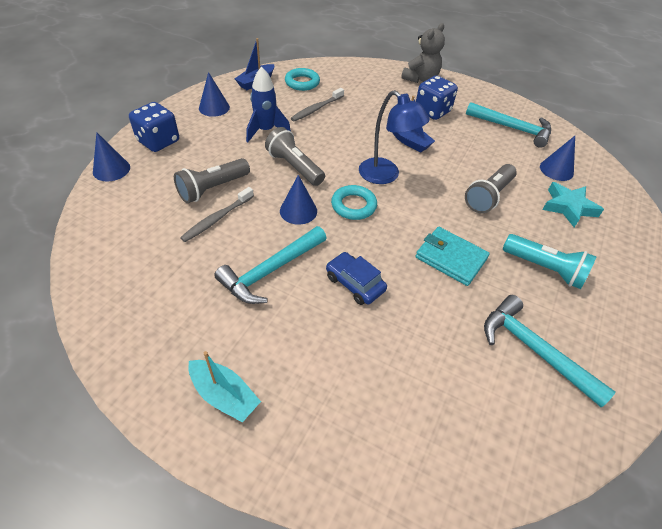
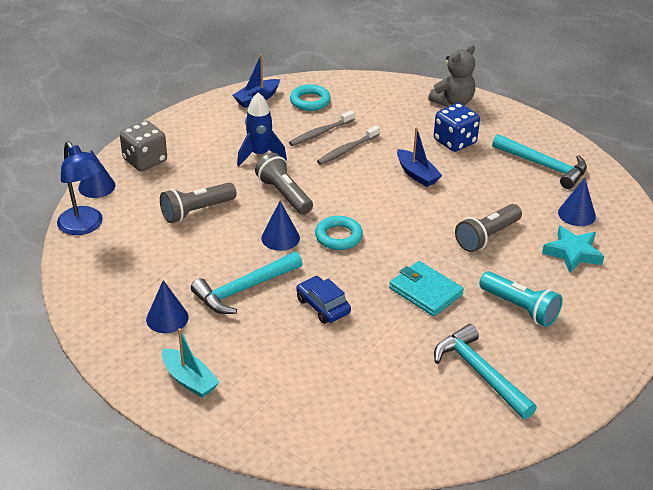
camera: 10 degrees right, 10 degrees down
(158, 141) = (145, 160): blue dice -> grey dice
(214, 107) = (206, 126): blue cone -> blue cone (167, 318)
(217, 219) = (198, 240): grey toothbrush -> grey toothbrush (347, 150)
(385, 176) = (380, 209): blue lamp -> blue lamp (85, 226)

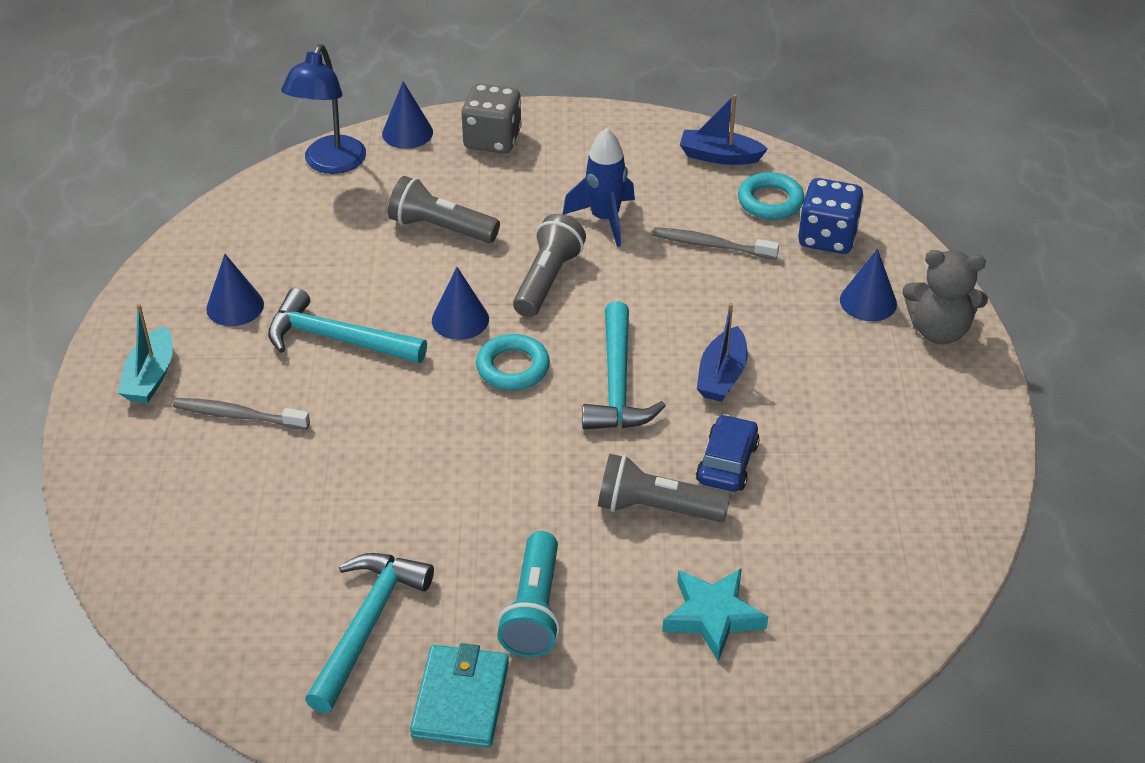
camera: 55 degrees right, 5 degrees up
(323, 306) = (367, 419): blue car -> blue car (727, 463)
(347, 150) = (702, 286): grey toothbrush -> grey toothbrush (238, 415)
(425, 291) = (481, 499): turquoise wallet -> turquoise wallet (461, 700)
(454, 142) = (841, 377): blue dice -> blue dice (827, 237)
(543, 166) = (892, 496): turquoise hammer -> turquoise hammer (617, 383)
(576, 214) = (812, 582): blue cone -> blue cone (868, 301)

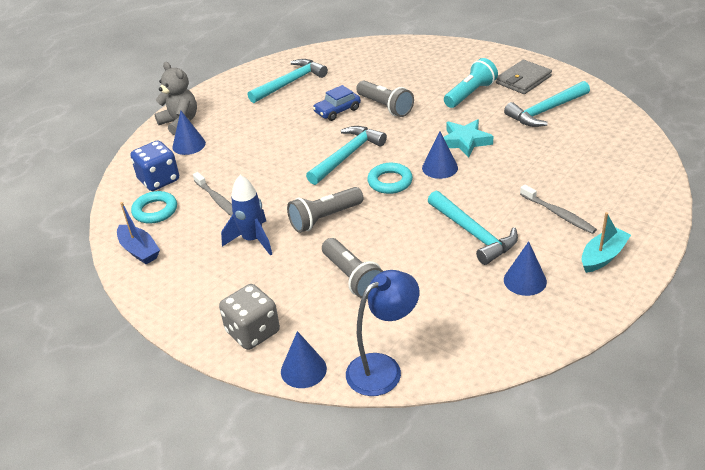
camera: 140 degrees left, 5 degrees down
(460, 319) = (394, 216): blue cone -> blue cone (440, 167)
(461, 700) = (523, 80): turquoise wallet -> grey wallet
(713, 616) = (402, 71): turquoise star -> turquoise star (465, 141)
(722, 375) = (296, 141): blue boat -> none
(881, 489) = (290, 83): none -> turquoise hammer

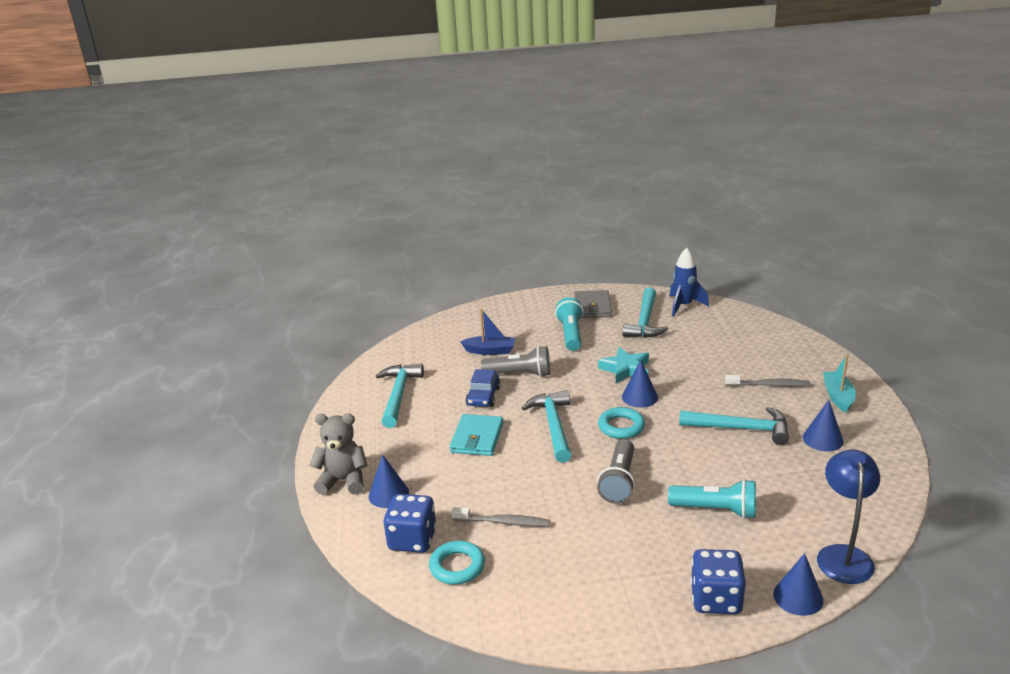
camera: 45 degrees left, 10 degrees down
(139, 250) = (503, 608): blue boat -> blue boat (490, 351)
(252, 240) = (591, 533): blue rocket -> blue rocket (684, 306)
(253, 332) = (716, 599): grey dice -> blue dice
(289, 137) = (477, 438): none -> turquoise wallet
(352, 278) = (716, 510): grey flashlight -> turquoise flashlight

